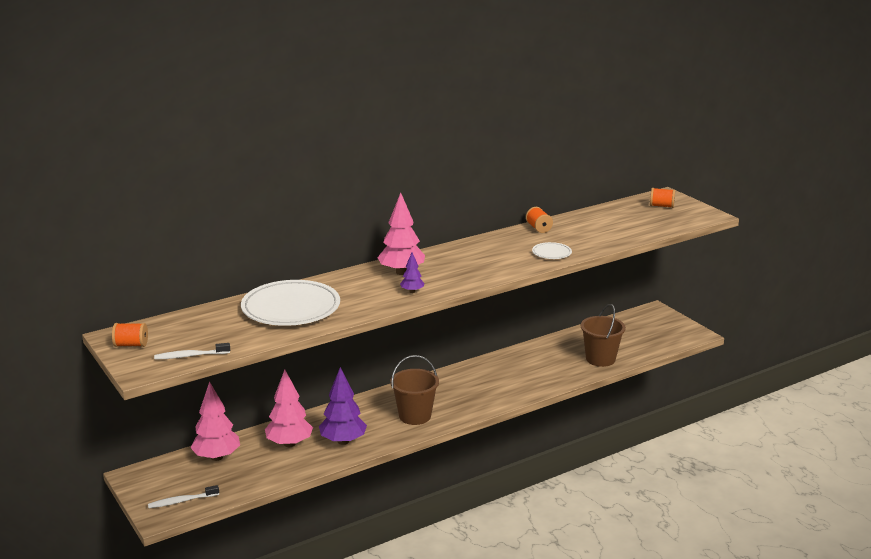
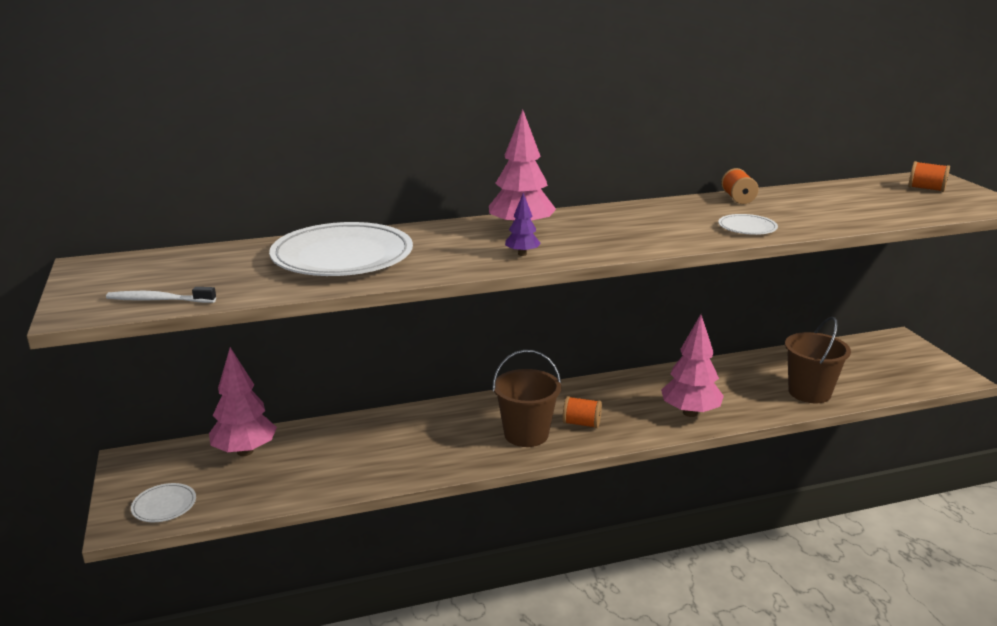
camera: 15 degrees right, 0 degrees up
(131, 345) = (98, 277): orange spool -> orange spool (581, 423)
(181, 501) = (164, 505): white toothbrush -> white plate
(289, 444) = (345, 447): pink tree -> pink tree (690, 413)
(343, 441) = (416, 455): purple tree -> none

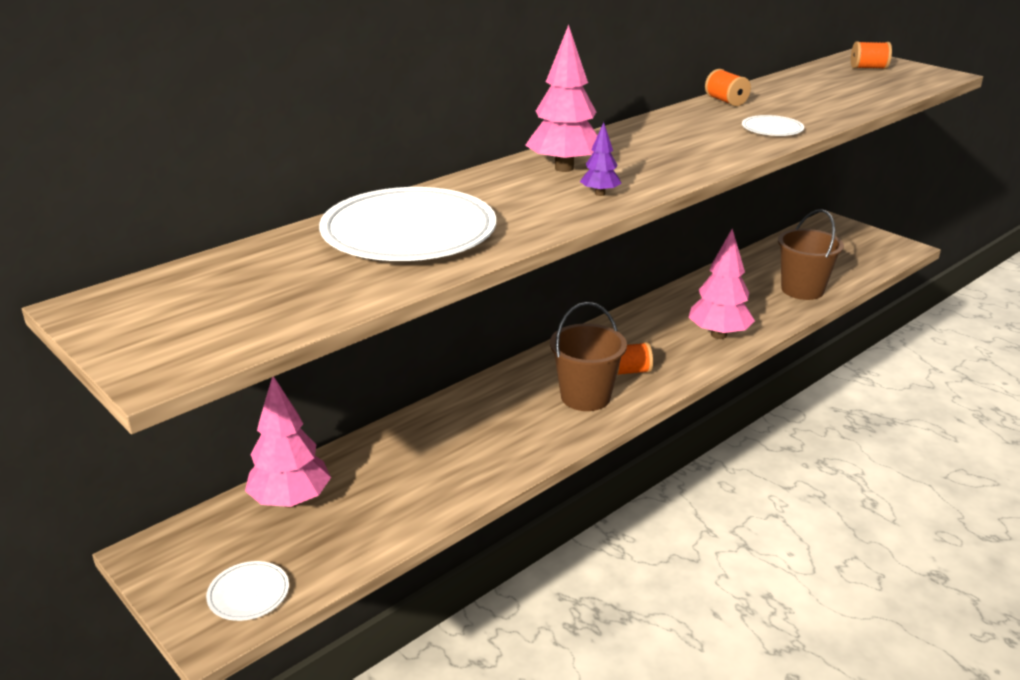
camera: 25 degrees left, 5 degrees up
(158, 300) = (252, 331): white toothbrush -> none

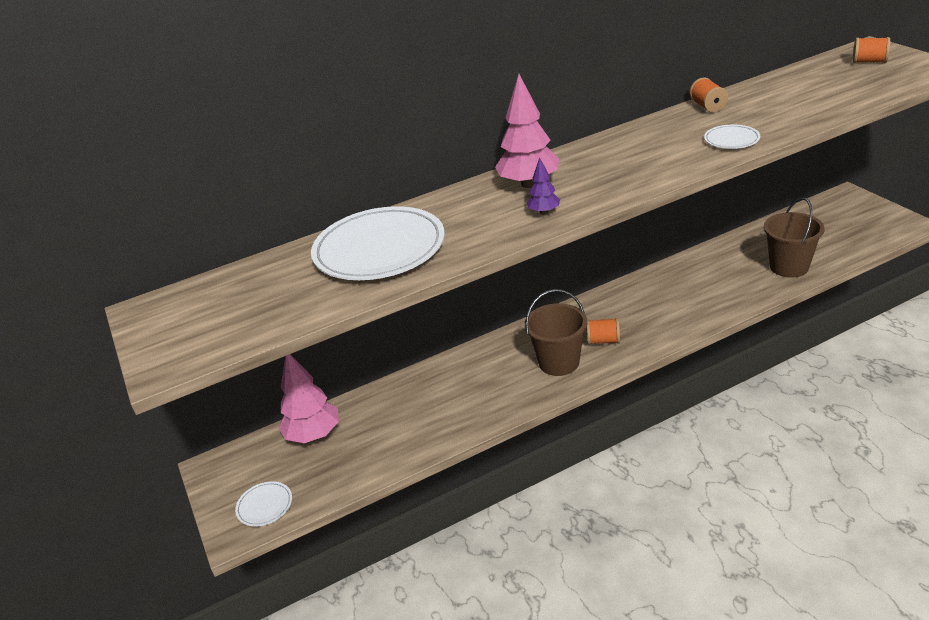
camera: 20 degrees right, 5 degrees up
(718, 335) = (694, 309): pink tree -> none

